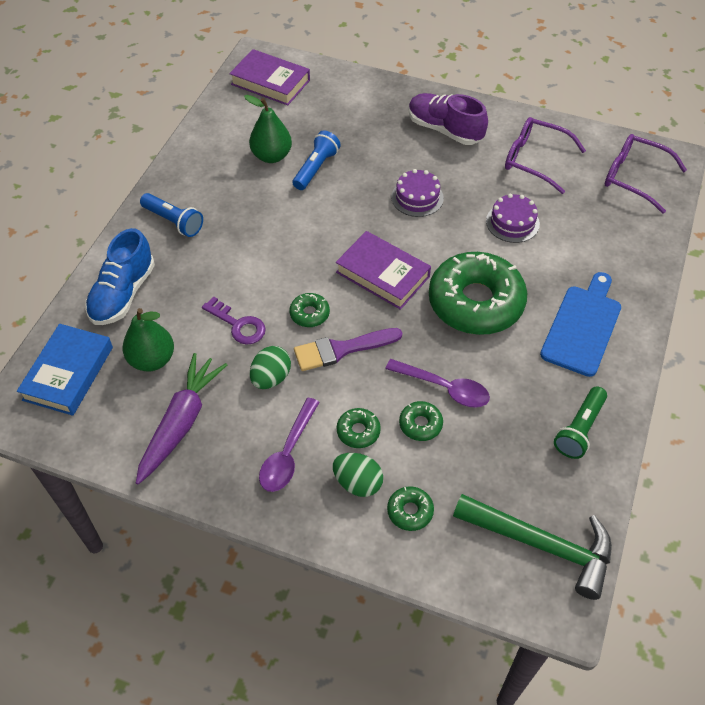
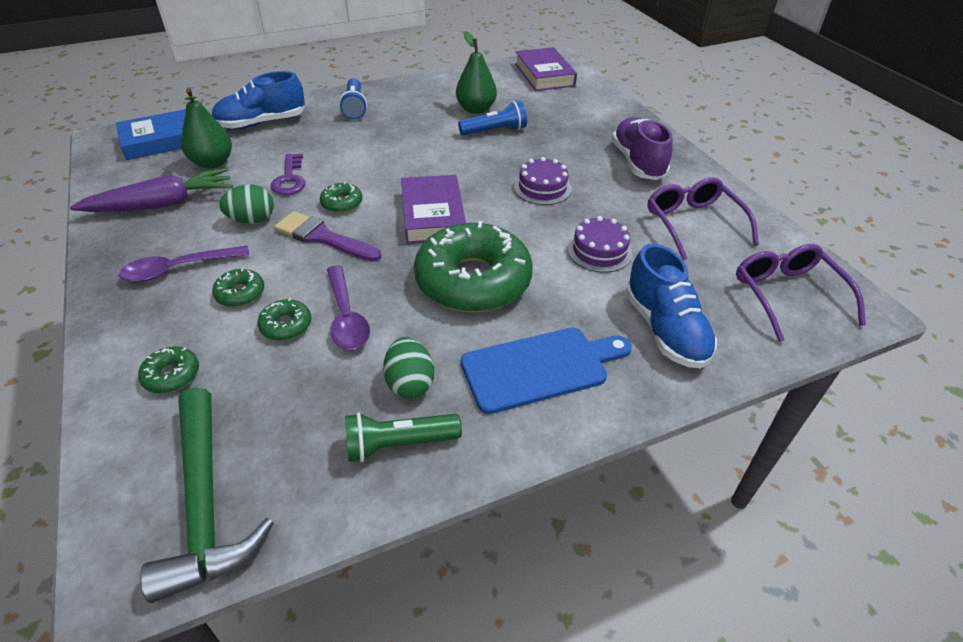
camera: 45 degrees right, 10 degrees down
(357, 483) = (179, 324): green egg -> green egg (410, 383)
(607, 250) = (664, 329): none -> blue shoe

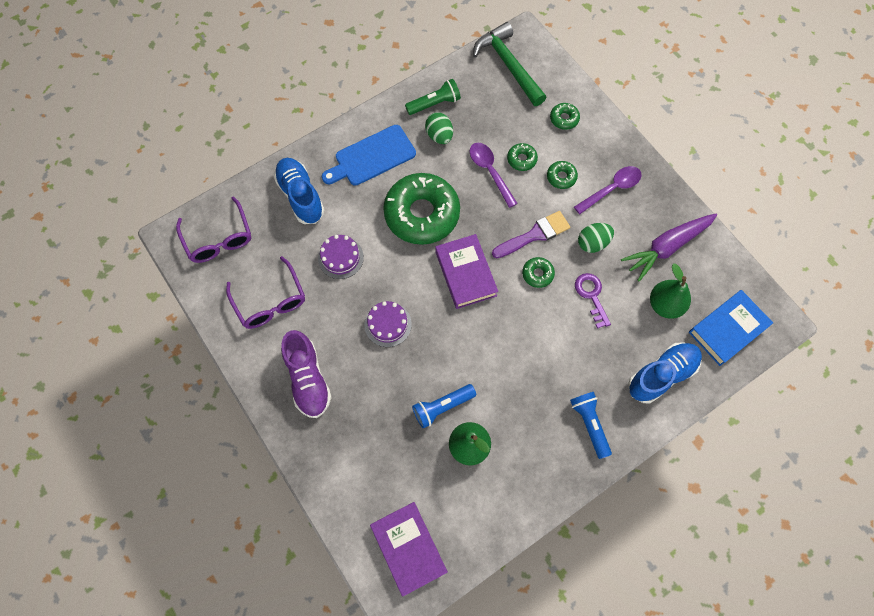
camera: 170 degrees right, 25 degrees up
(323, 237) = (534, 235): purple brush -> purple brush turned 45 degrees counterclockwise

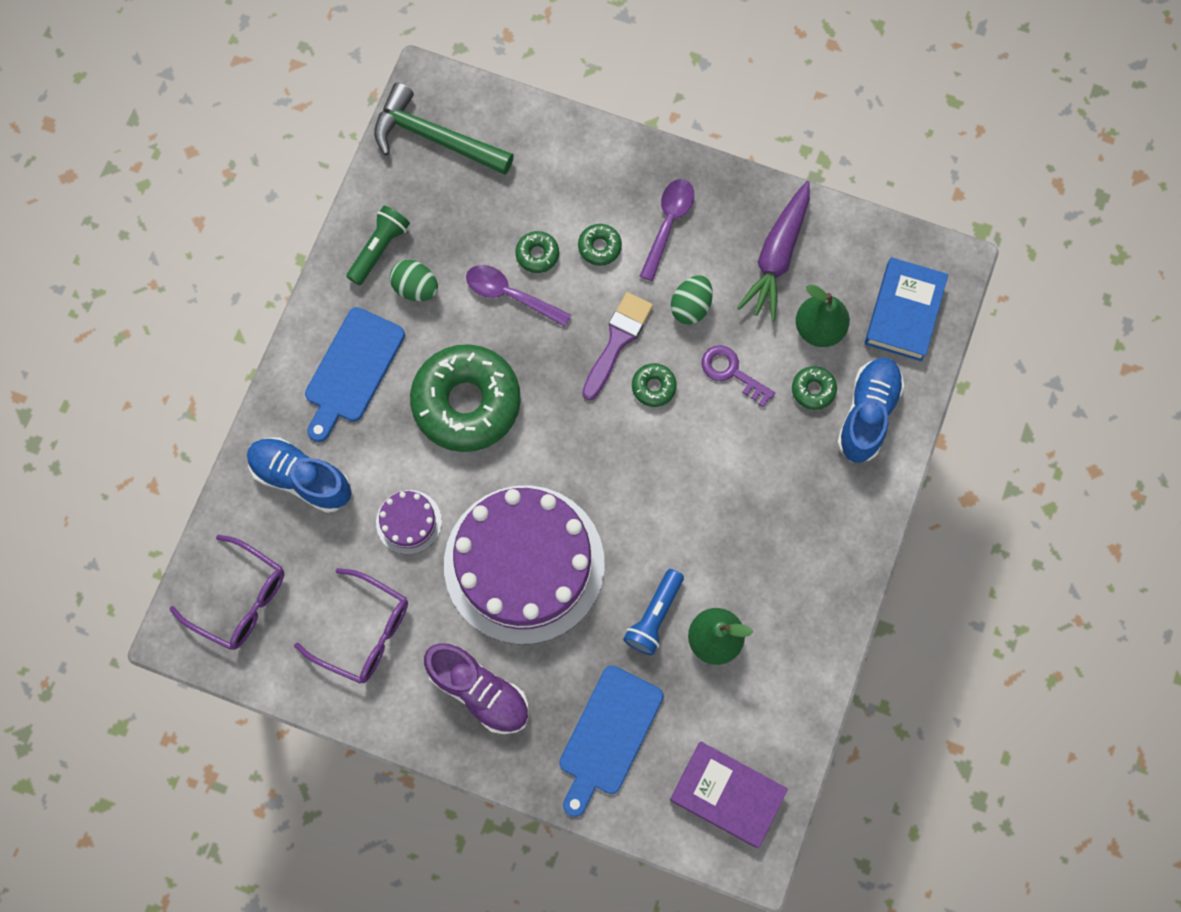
camera: 35 degrees left, 5 degrees up
(363, 459) = (608, 735): none -> blue cutting board
(388, 324) = (524, 564): purple cake -> purple cake, size x2.43
(465, 273) = (570, 442): purple book -> none
(564, 119) = (552, 168): green donut -> green donut (813, 390)
(589, 424) = (826, 523): blue flashlight -> none

